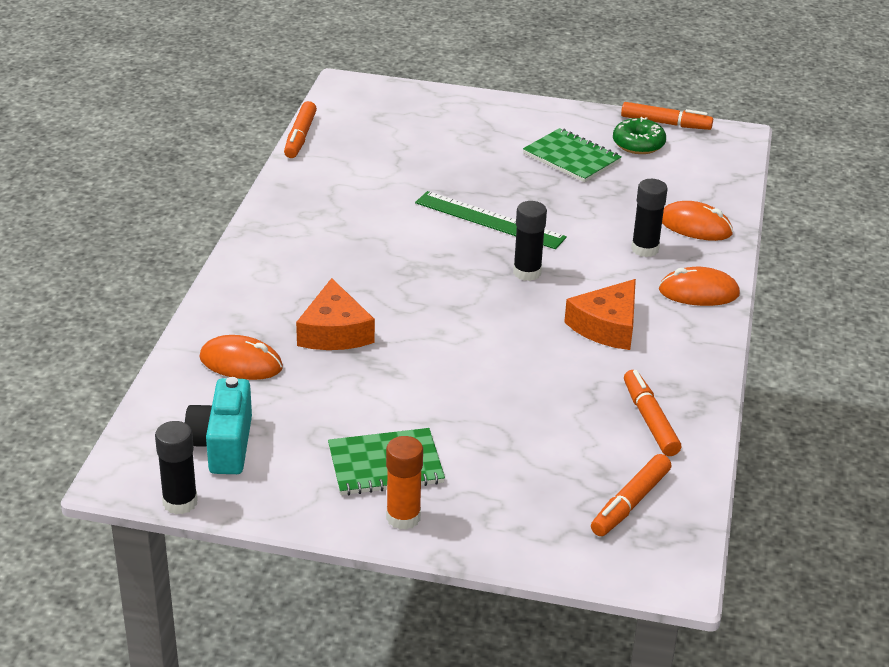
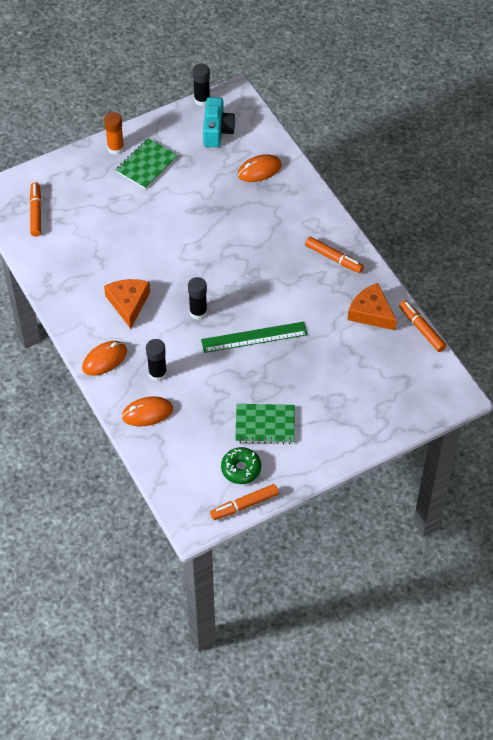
camera: 140 degrees right, 20 degrees up
(223, 445) = (217, 131): turquoise camera -> turquoise camera turned 45 degrees clockwise
(334, 332) = (242, 213): orange cheese -> orange cheese (371, 313)
(650, 420) = (62, 260): orange marker -> orange marker (334, 258)

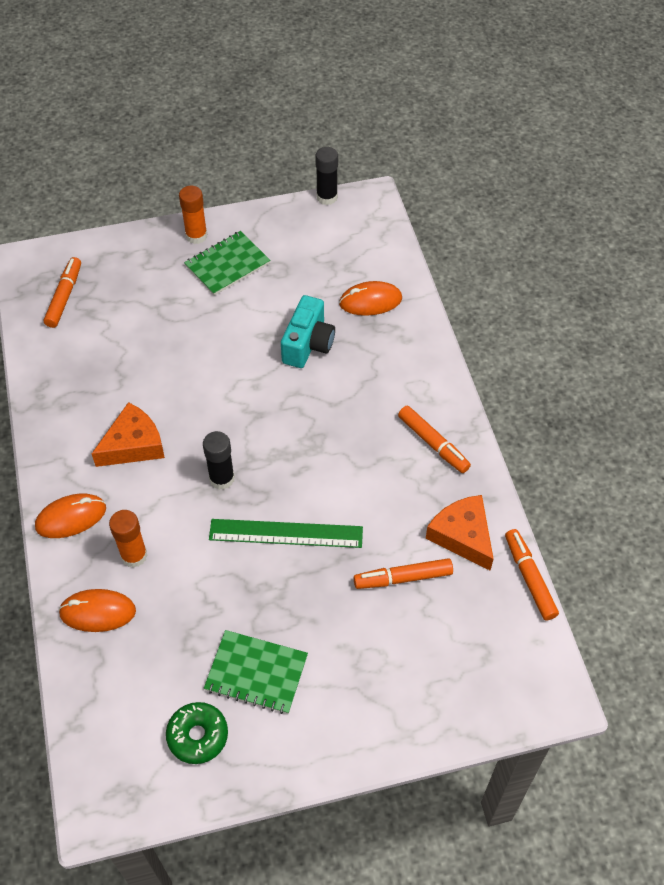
camera: 15 degrees right, 0 degrees up
(128, 303) = (133, 445): orange cheese -> orange cheese turned 45 degrees clockwise
(157, 373) = (134, 555): black glue stick -> orange glue stick
(217, 131) = (332, 240): turquoise camera -> turquoise camera (308, 344)
(244, 505) = (182, 798): orange marker -> orange marker (403, 578)

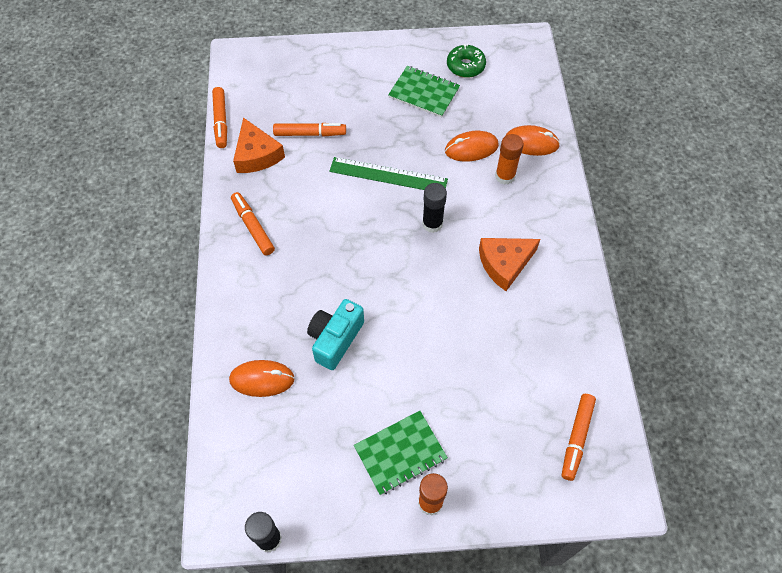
camera: 170 degrees left, 5 degrees up
(71, 517) = (555, 211): orange mouse -> orange mouse (471, 148)

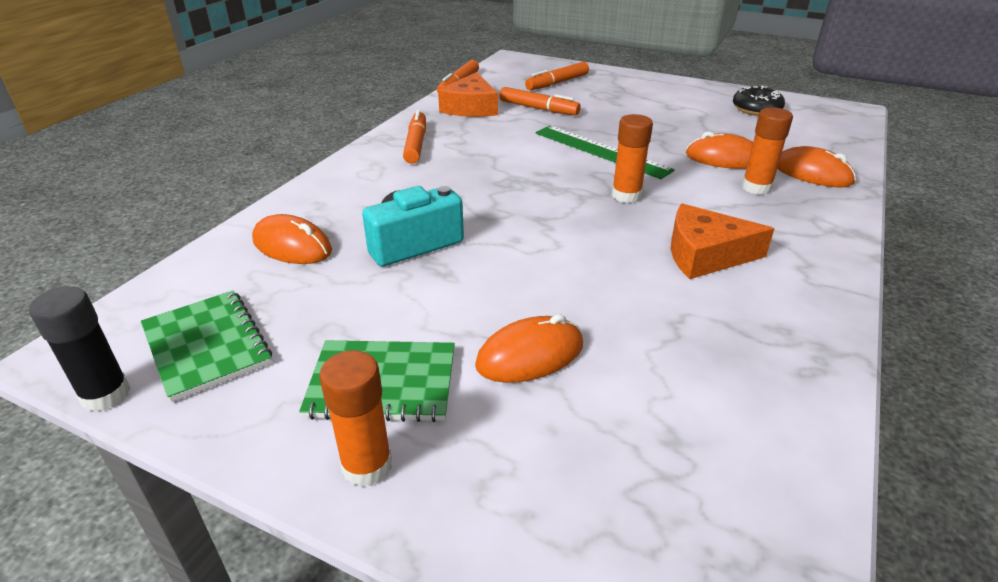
camera: 30 degrees right, 25 degrees down
(424, 93) = (691, 114): green notebook -> green notebook (207, 345)
(432, 224) = (626, 196): black glue stick -> orange glue stick
(458, 395) = (530, 355): none -> orange mouse
(465, 66) = (756, 109): green donut -> black donut
(576, 438) = (708, 500): orange marker -> orange marker (557, 83)

